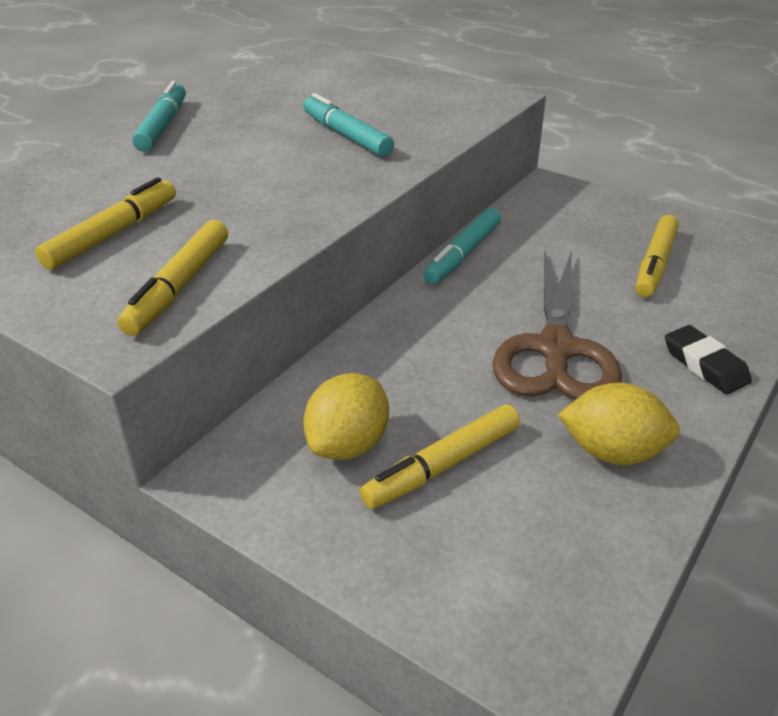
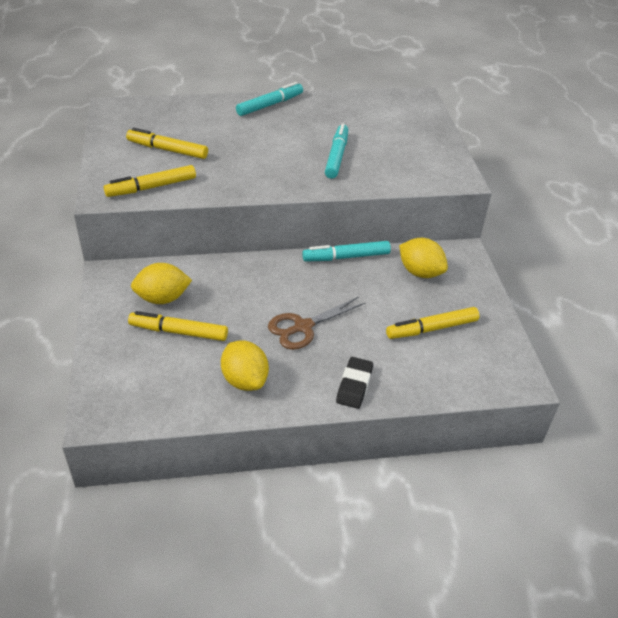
camera: 45 degrees right, 5 degrees up
(113, 234) = (167, 150): yellow marker -> yellow marker turned 150 degrees counterclockwise
(551, 224) = (420, 272): none -> yellow lemon
(555, 349) = (303, 327): brown scissors -> brown scissors, size x0.66

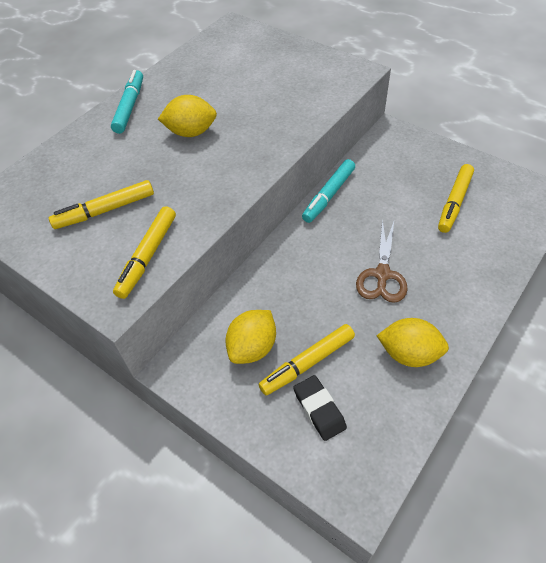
camera: 40 degrees left, 10 degrees up
(337, 156) = (252, 114): turquoise marker -> none
(354, 385) = (475, 287): black eraser -> black eraser (319, 409)
(420, 272) = (389, 167): yellow lemon -> yellow lemon (191, 132)

